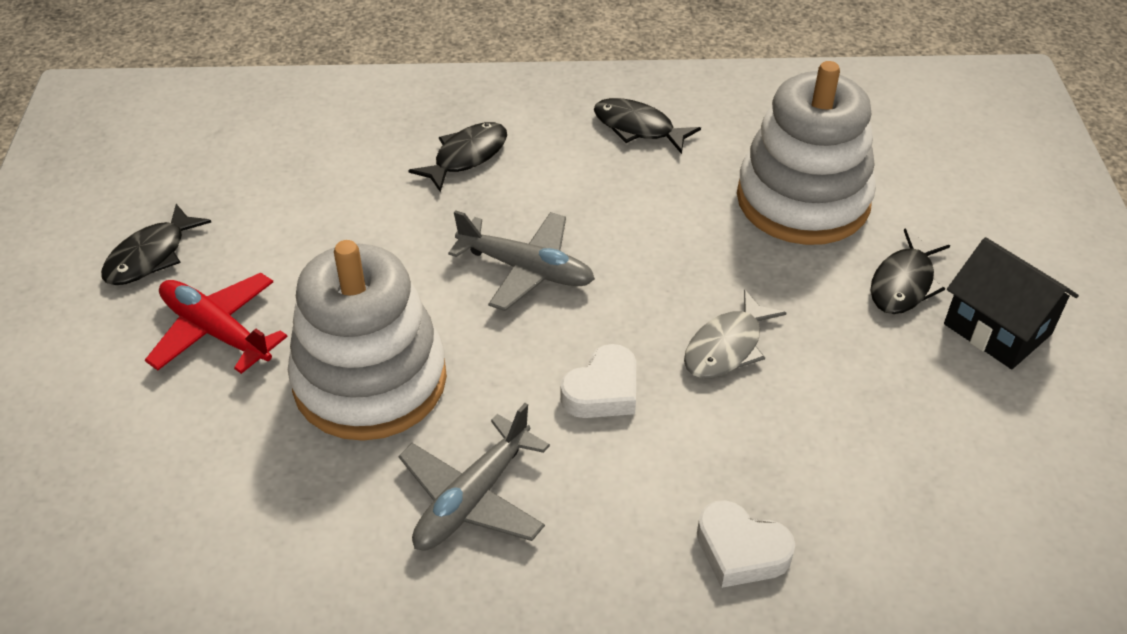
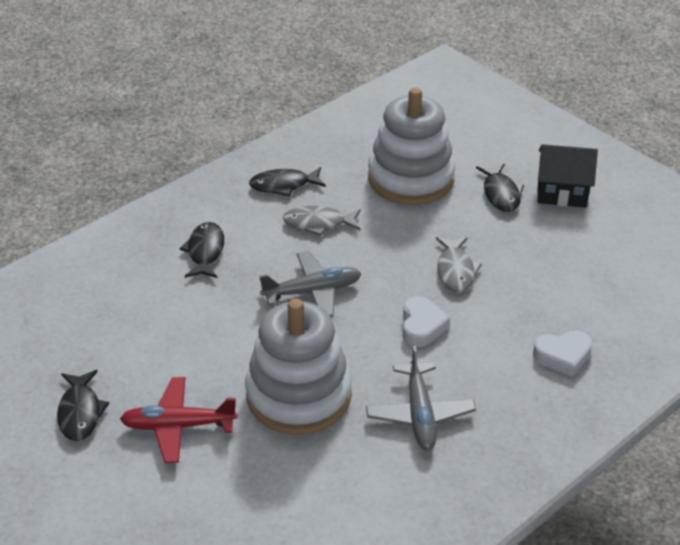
camera: 40 degrees left, 5 degrees down
(626, 193) = (318, 223): none -> grey fish

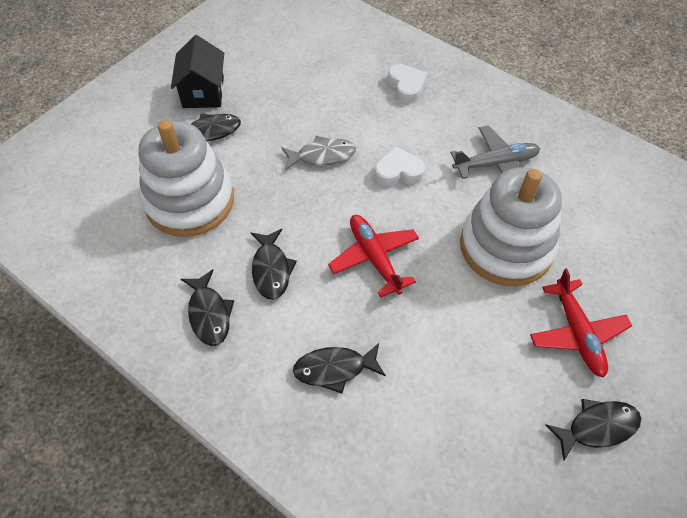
camera: 100 degrees left, 15 degrees up
(313, 291) = (374, 258): grey plane -> red plane
(318, 223) = (271, 269): grey fish -> black fish

